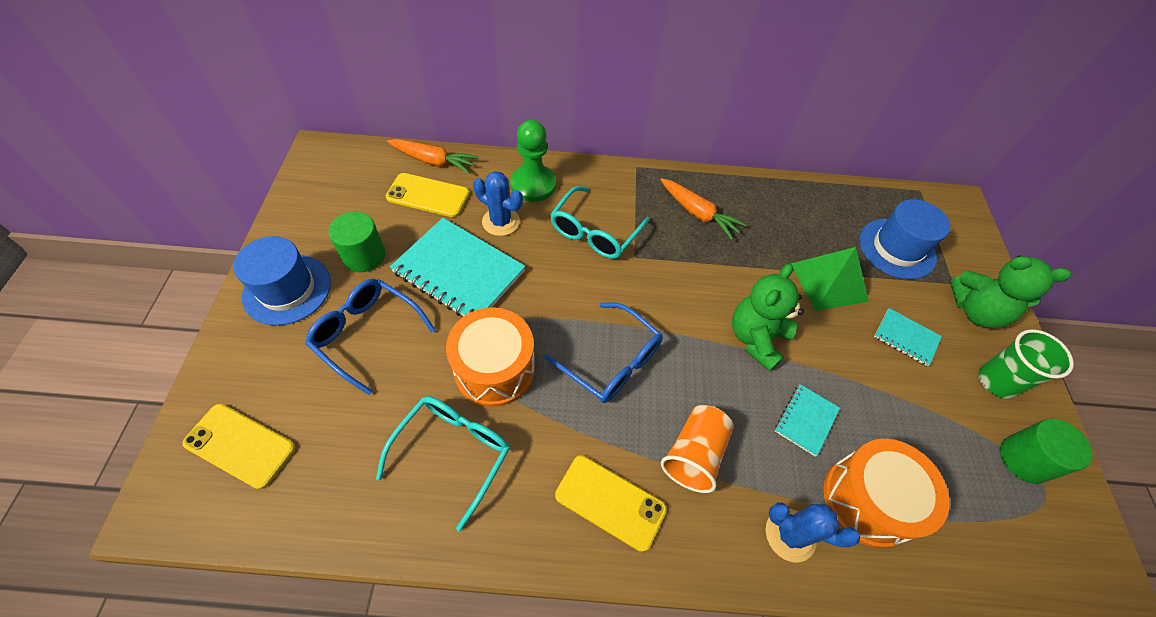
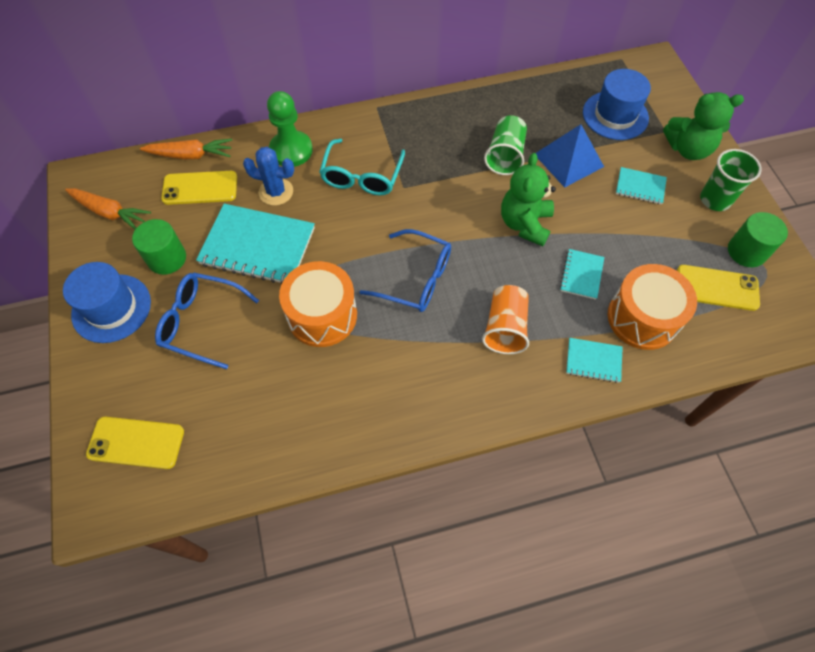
camera: 15 degrees left, 5 degrees up
(453, 452) = (316, 389): turquoise glasses -> none
(610, 502) = (453, 383): yellow phone -> yellow phone (716, 288)
(698, 213) = (444, 133): orange carrot -> orange carrot (110, 212)
(757, 256) = (505, 156): none -> green cup
(790, 535) = (593, 361): blue cactus -> turquoise notebook
(828, 282) = (568, 160): green pyramid -> blue pyramid

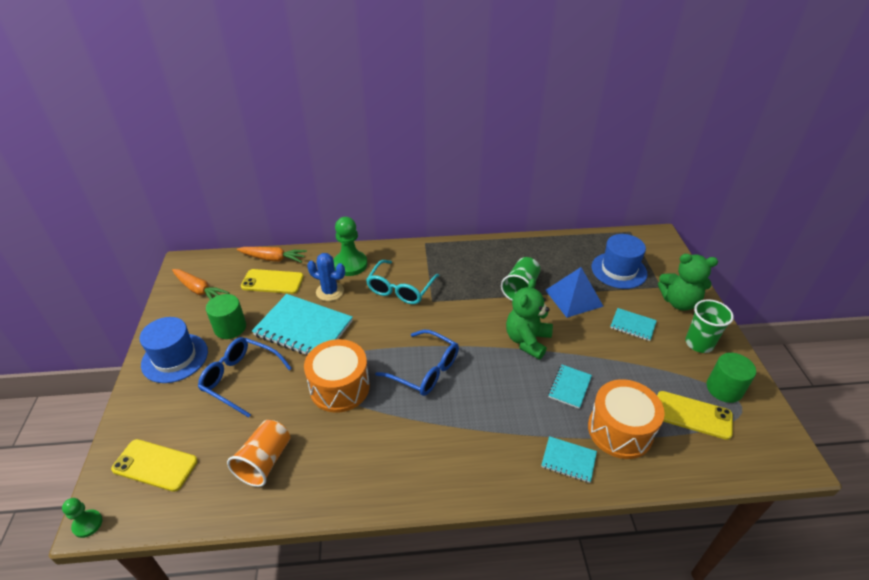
camera: 10 degrees right, 20 degrees down
(83, 522) = (87, 524): none -> green pawn
(505, 328) = (493, 420): orange cup -> orange cup (265, 461)

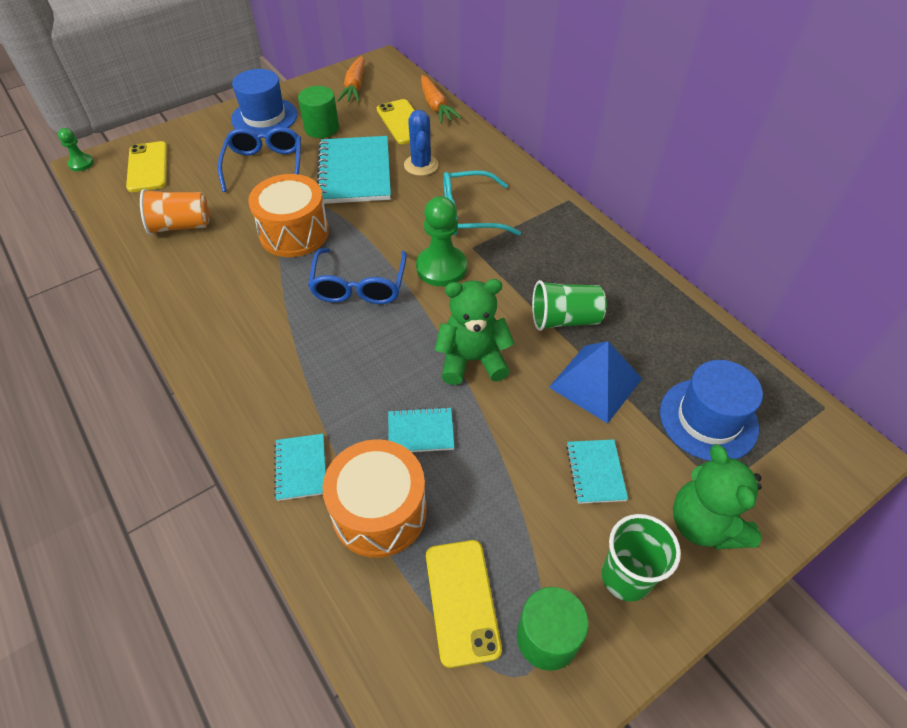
camera: 60 degrees right, 10 degrees up
(350, 264) = (475, 160): green pawn -> green pawn (441, 268)

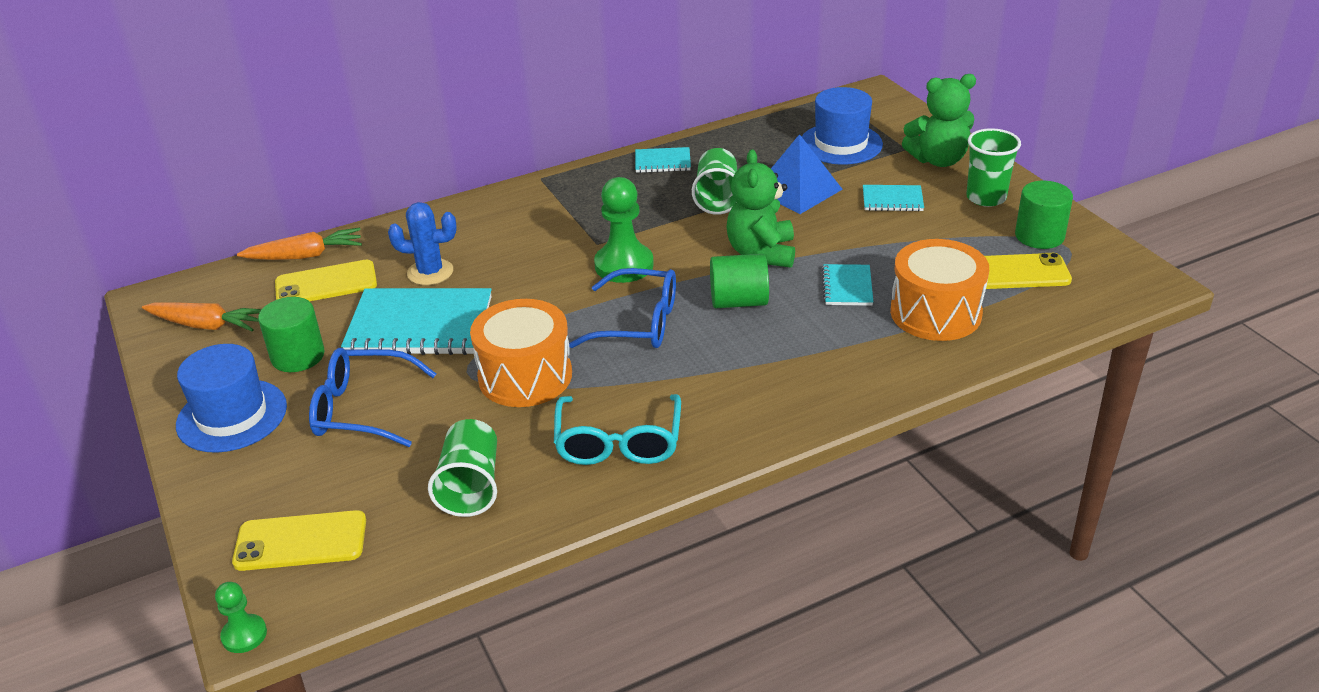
camera: 80 degrees left, 15 degrees down
(181, 226) = (471, 486): orange cup -> green cup
(301, 468) = (888, 361): turquoise notebook -> turquoise notebook (662, 162)
(392, 348) = (739, 301): none -> green cylinder
(469, 214) = (540, 242): turquoise glasses -> turquoise glasses (618, 443)

